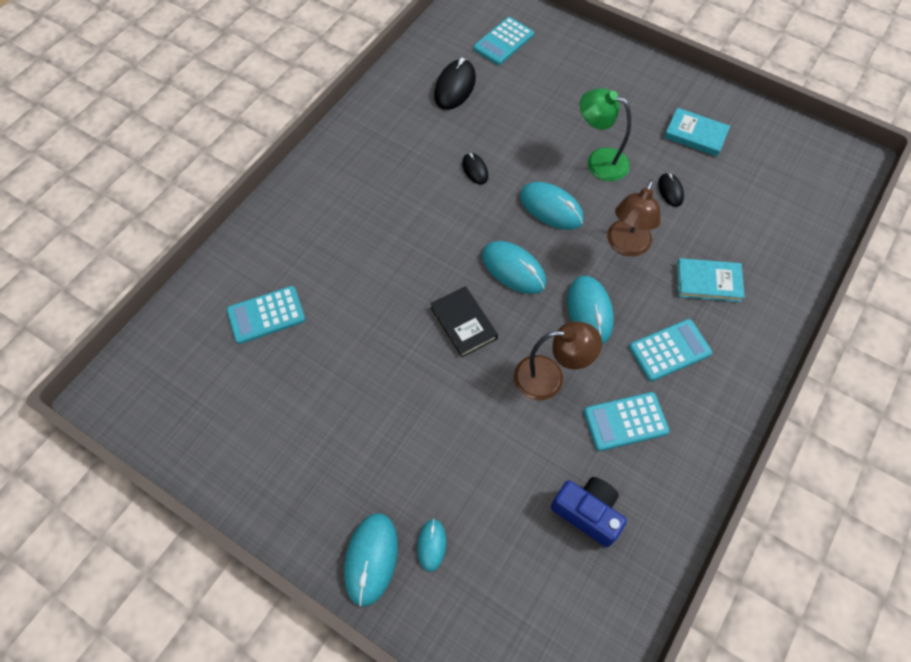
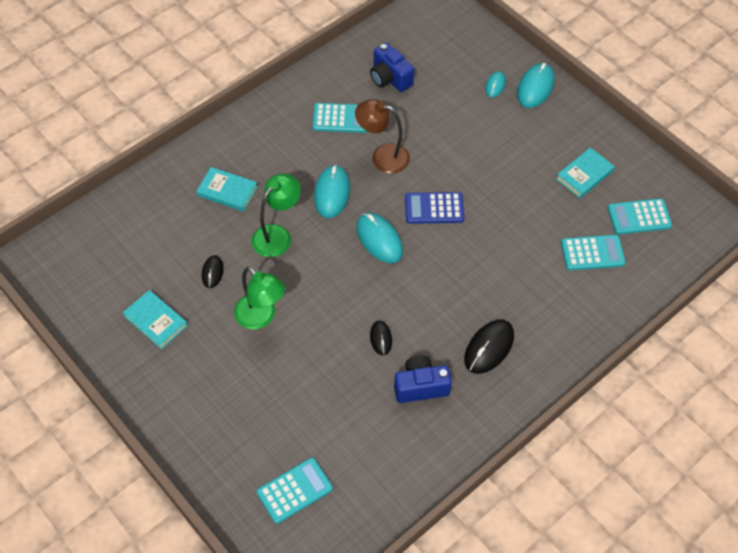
camera: 165 degrees left, 5 degrees down
(284, 422) = (584, 175): none -> turquoise book
(423, 138) = (420, 386): none -> blue camera
(455, 87) = (369, 441): black mouse -> black mouse (489, 348)
(463, 323) = (434, 208): black book -> blue calculator
(551, 208) = (325, 283): turquoise mouse -> none
(626, 246) = (277, 235): brown lamp -> green lamp
(669, 350) = (285, 153): turquoise calculator -> turquoise calculator (639, 217)

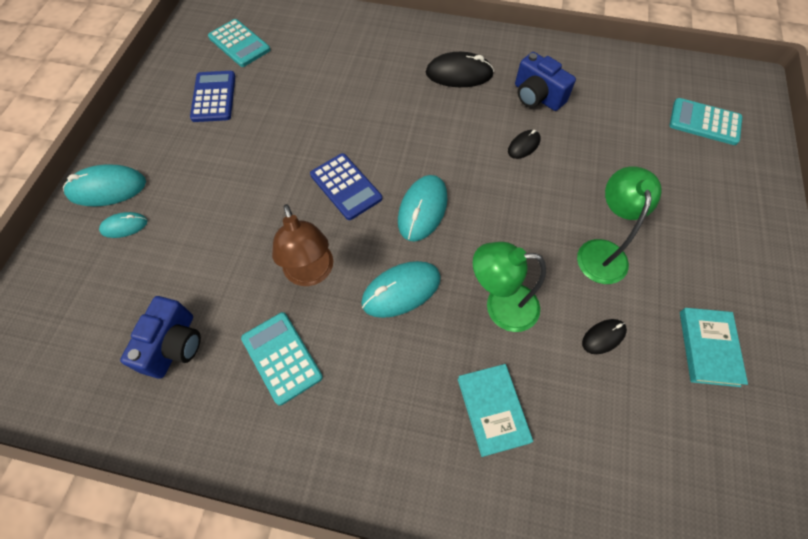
camera: 125 degrees left, 5 degrees up
(584, 175) = (213, 97): turquoise book -> blue calculator
(592, 253) = (304, 55): turquoise calculator -> none

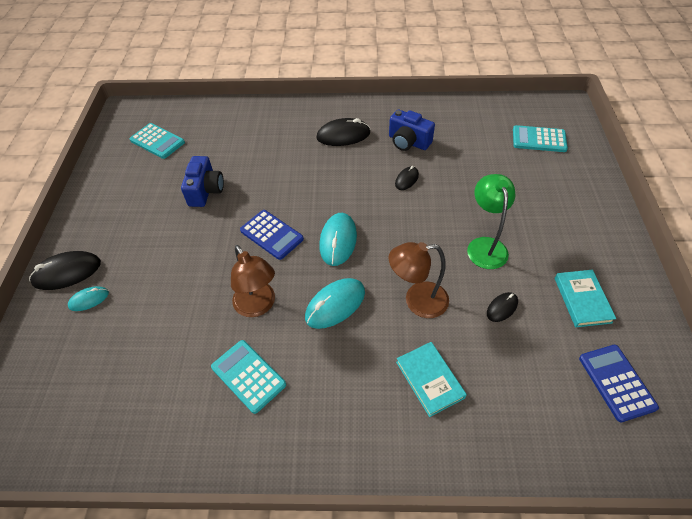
camera: 10 degrees left, 10 degrees down
(107, 188) = (67, 272): turquoise mouse -> black mouse
(174, 345) = (153, 385): blue camera -> blue camera (205, 191)
(213, 97) = (144, 185): blue calculator -> blue calculator (616, 382)
(500, 306) = (417, 301): green lamp -> brown lamp

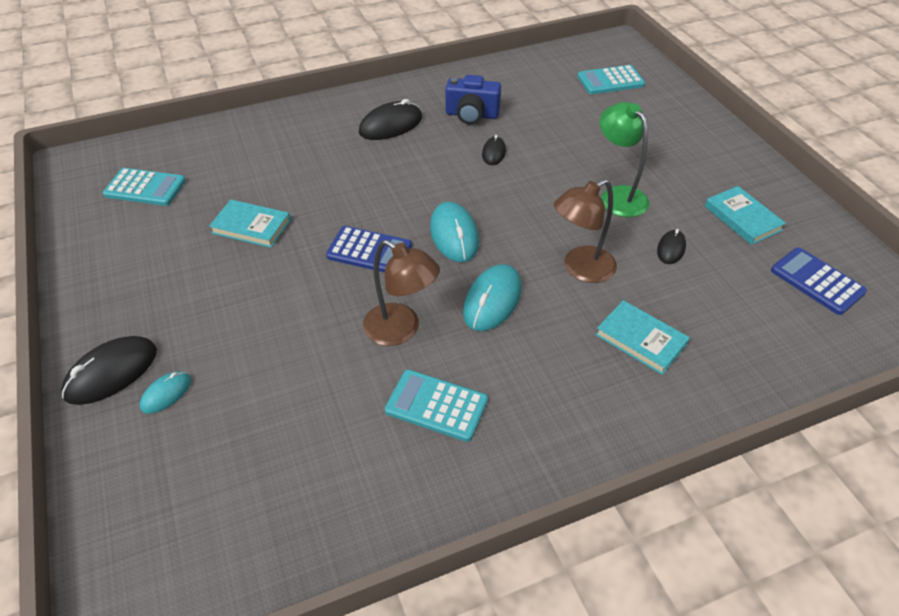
camera: 25 degrees left, 5 degrees down
(205, 191) = (251, 227): blue camera -> turquoise book

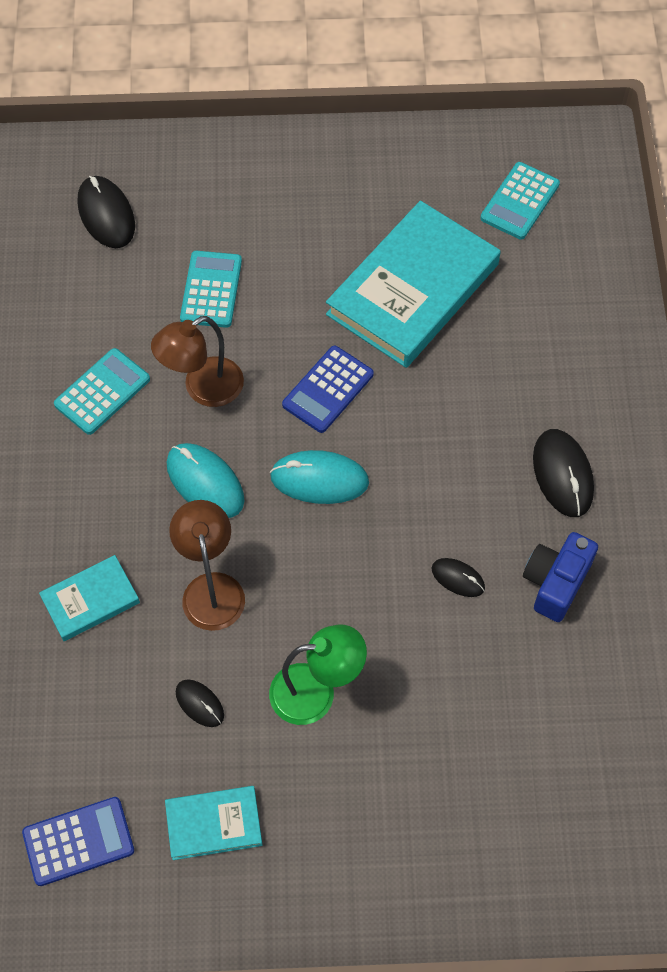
camera: 110 degrees right, 15 degrees up
(111, 373) = (255, 161): black mouse -> black mouse (106, 215)
(166, 394) = (213, 197): turquoise mouse -> none
(251, 227) = (412, 289): turquoise book -> turquoise book, size x2.06
(610, 81) = (586, 821): turquoise calculator -> turquoise calculator (211, 290)

